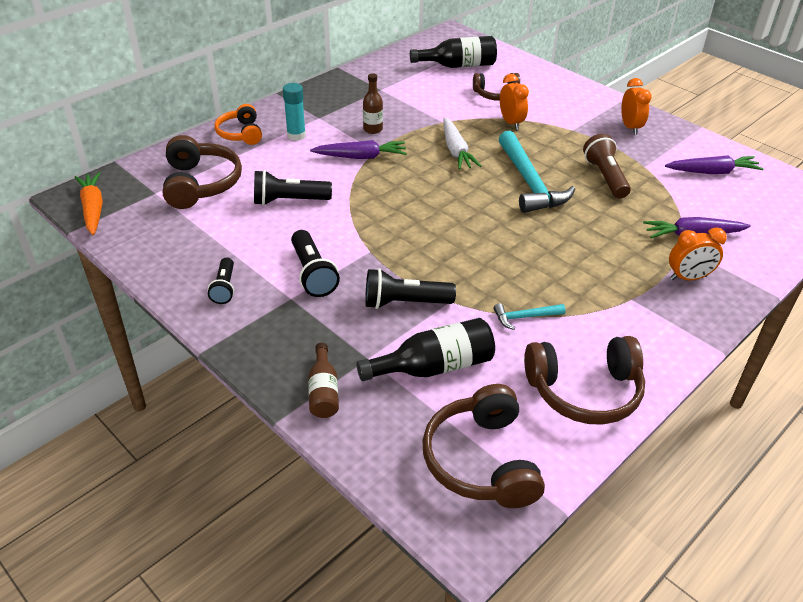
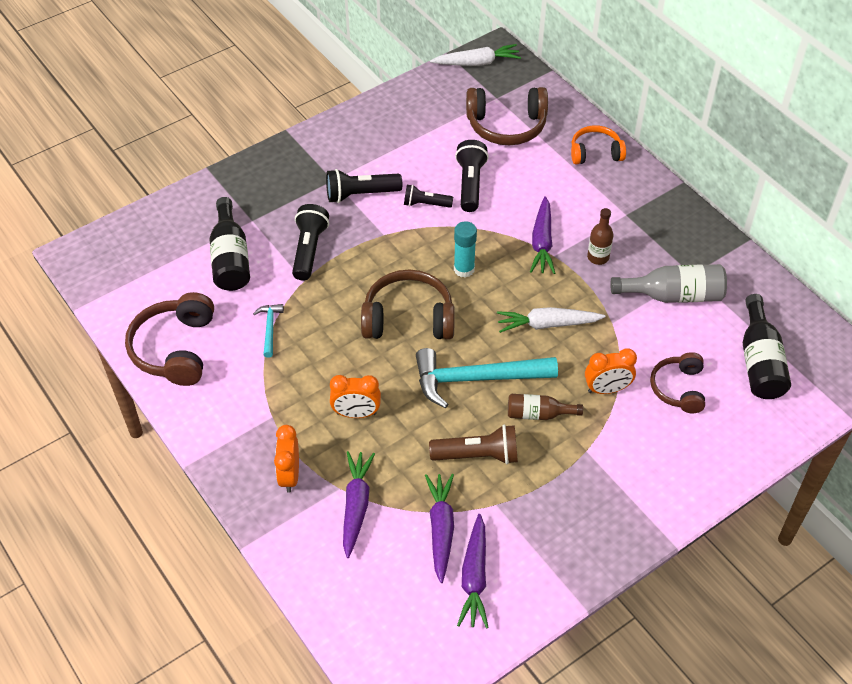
camera: 100 degrees right, 10 degrees up
(93, 209) = (476, 63): orange carrot -> white carrot
(224, 288) = (355, 141): black flashlight -> black flashlight (425, 204)
(296, 135) = (589, 194): turquoise glue stick -> turquoise glue stick (464, 269)
(323, 391) = (226, 193): brown bottle -> brown bottle (538, 414)
(405, 96) = (673, 295): none -> grey bottle
(481, 460) = (133, 271): brown headphones -> brown headphones (408, 318)
(630, 127) = (589, 518): orange clock -> orange clock (356, 413)
(683, 190) = (441, 529): none -> purple carrot

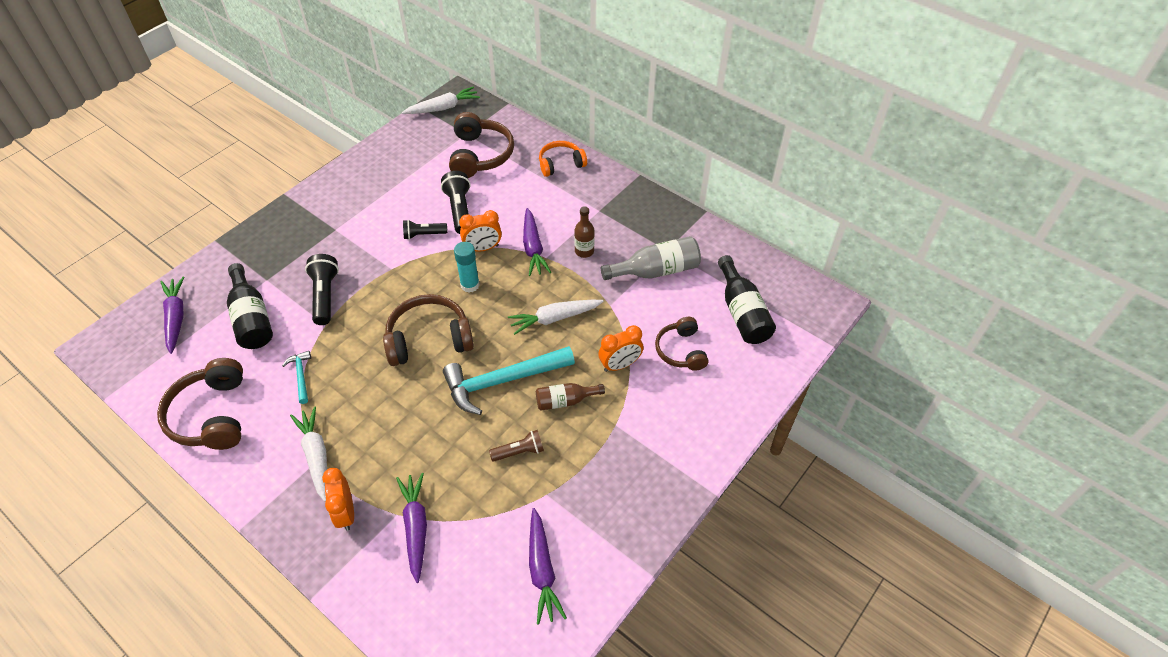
camera: 15 degrees left, 0 degrees up
(271, 413) = (316, 456): none -> white carrot
(356, 413) = (398, 438): orange clock -> orange clock (483, 248)
(360, 194) = (363, 237): black flashlight -> none
(441, 529) = (500, 531): purple carrot -> purple carrot (176, 318)
(477, 455) = (519, 452): brown flashlight -> brown flashlight, size x0.65
(506, 125) = (480, 155): brown headphones -> brown headphones turned 75 degrees counterclockwise

